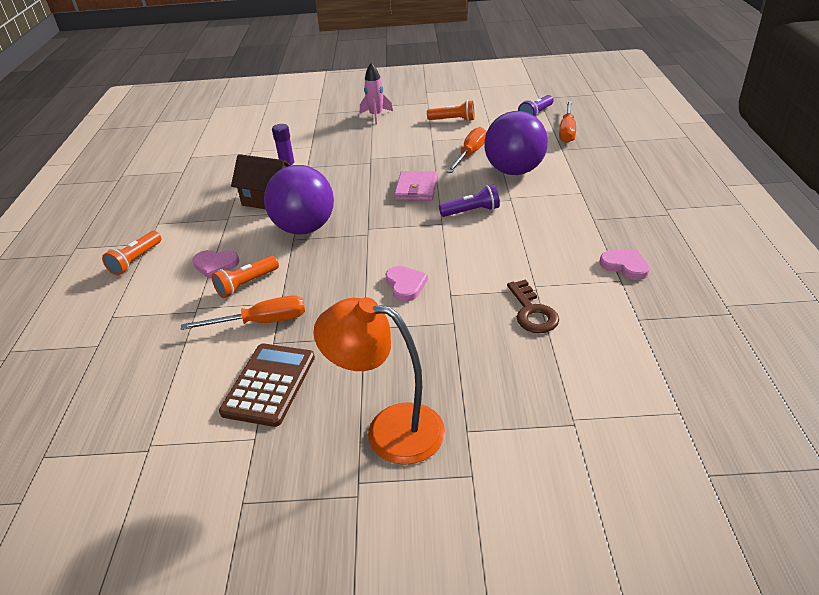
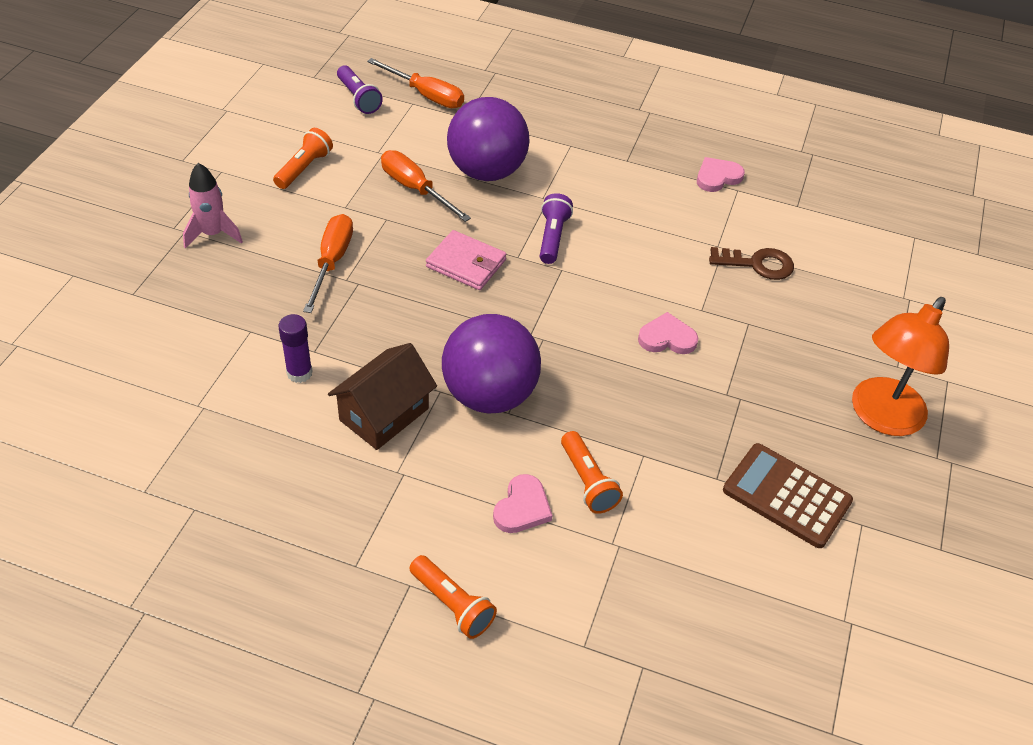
camera: 75 degrees left, 10 degrees up
(262, 322) = (674, 481): orange screwdriver -> orange screwdriver (332, 262)

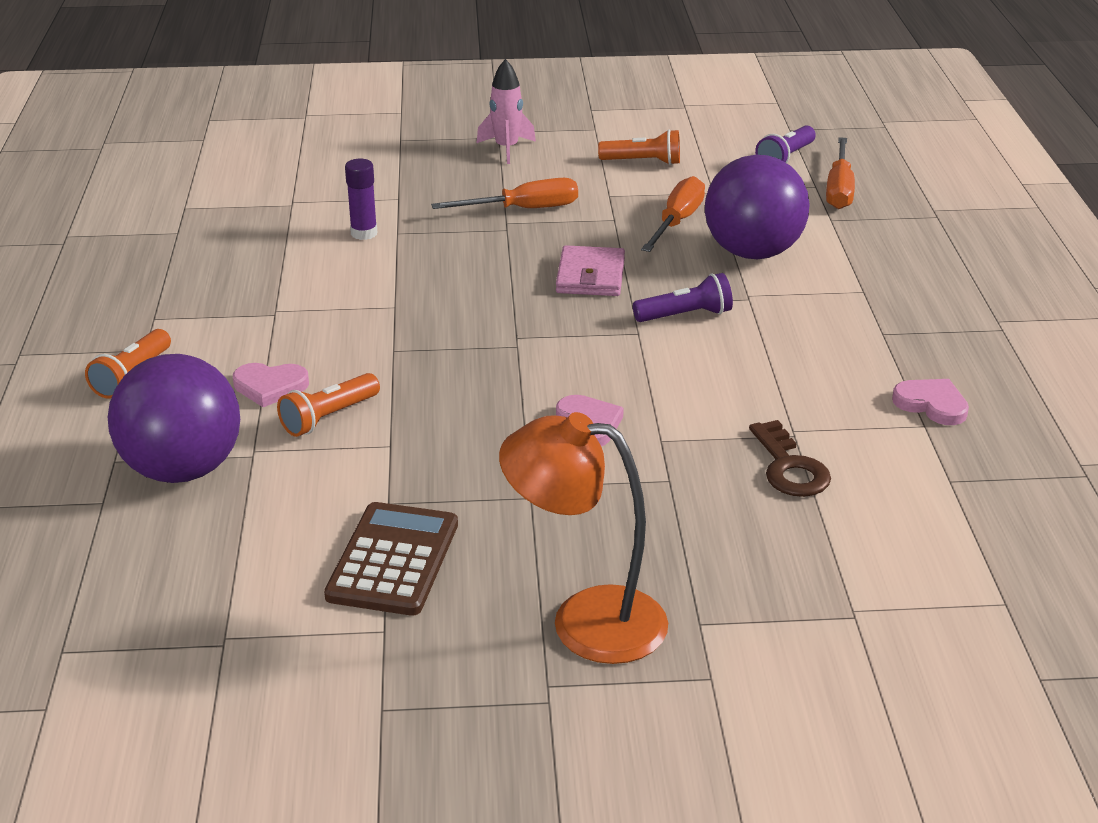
camera: 70 degrees right, 15 degrees down
(384, 414) = (342, 286): brown house -> none
(489, 395) = (410, 334): purple ball -> purple ball (183, 469)

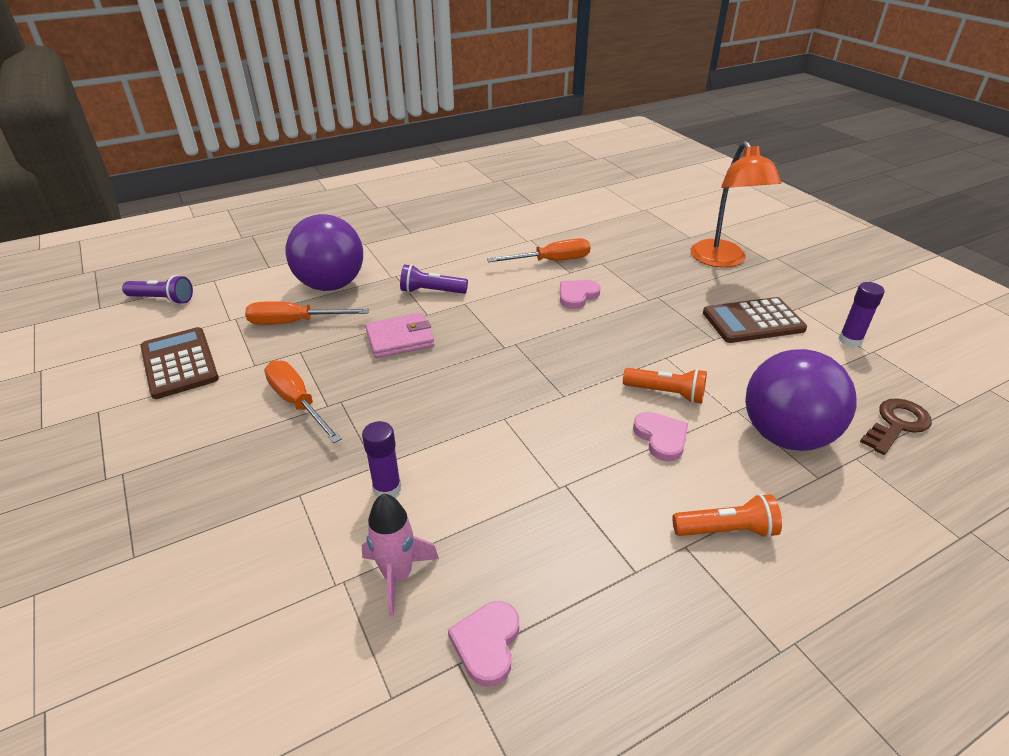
camera: 115 degrees left, 5 degrees up
(265, 634) = (850, 340): none -> purple glue stick
(506, 149) = (156, 456): pink rocket -> pink rocket (397, 575)
(643, 162) = (179, 363): orange flashlight -> brown calculator
(686, 315) = (431, 291): purple flashlight -> purple flashlight turned 45 degrees counterclockwise
(789, 467) = (559, 236): brown key -> brown key (896, 424)
(839, 189) = (218, 271): orange screwdriver -> orange screwdriver (551, 261)
(931, 404) = (473, 213): pink heart -> pink heart (487, 643)

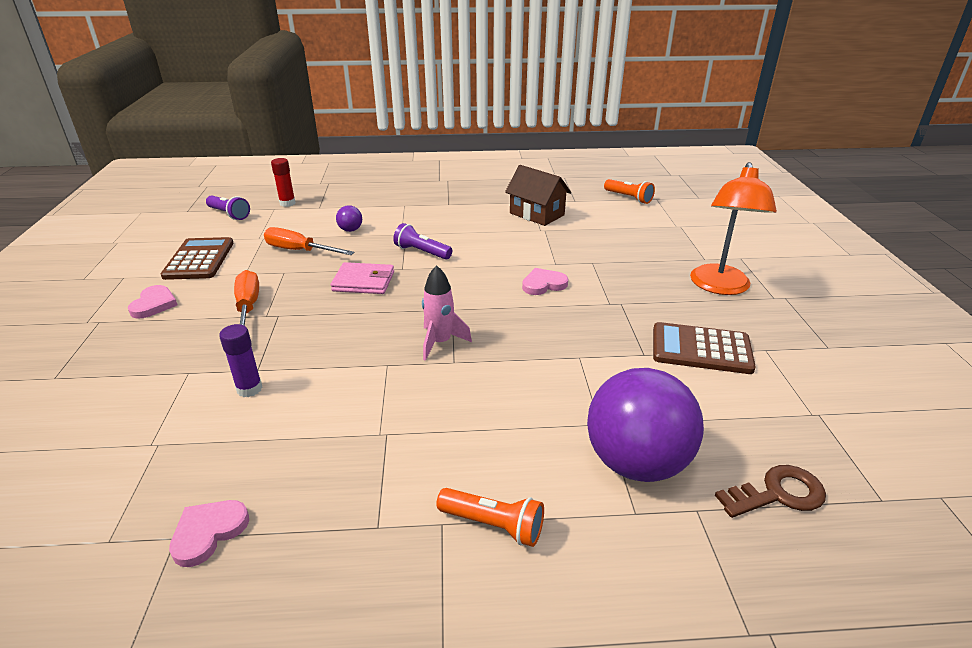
camera: 25 degrees right, 5 degrees down
(225, 270) = (287, 203): none -> red glue stick
(331, 285) = (350, 230): purple ball -> purple ball, size x0.41
(397, 575) = (196, 455): pink rocket -> pink rocket (440, 342)
(509, 224) = (537, 214): none -> brown house
(551, 261) = (546, 251): orange screwdriver -> none
(661, 438) = (508, 424): pink heart -> pink heart (154, 304)
(666, 393) = (549, 388): orange flashlight -> orange flashlight (629, 198)
(850, 340) = (798, 396): purple glue stick -> none

